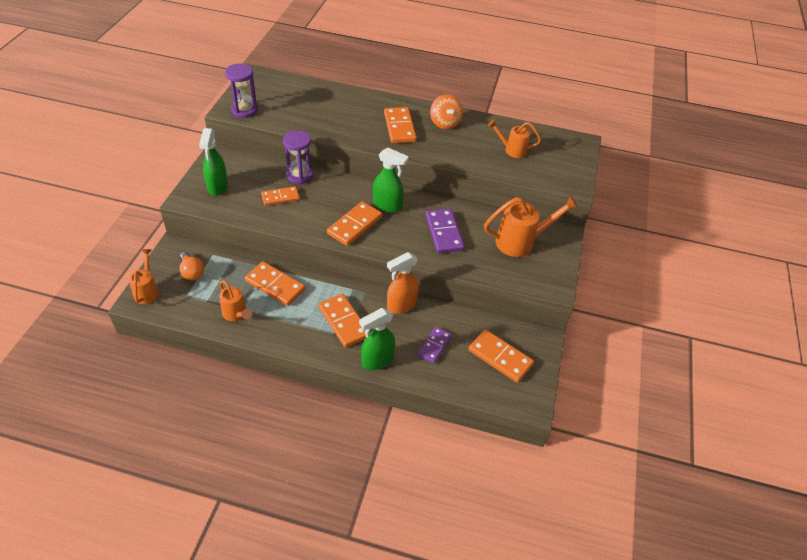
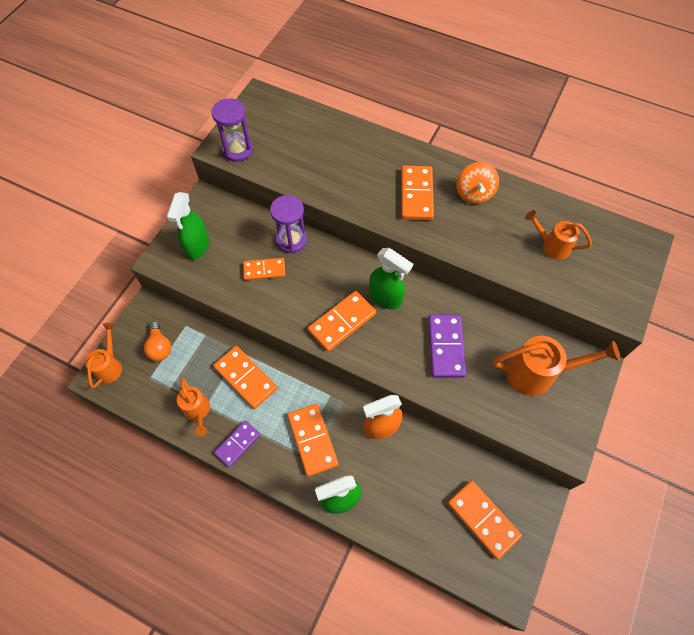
camera: 15 degrees right, 15 degrees up
(434, 346) = (409, 490): purple domino -> purple domino (237, 444)

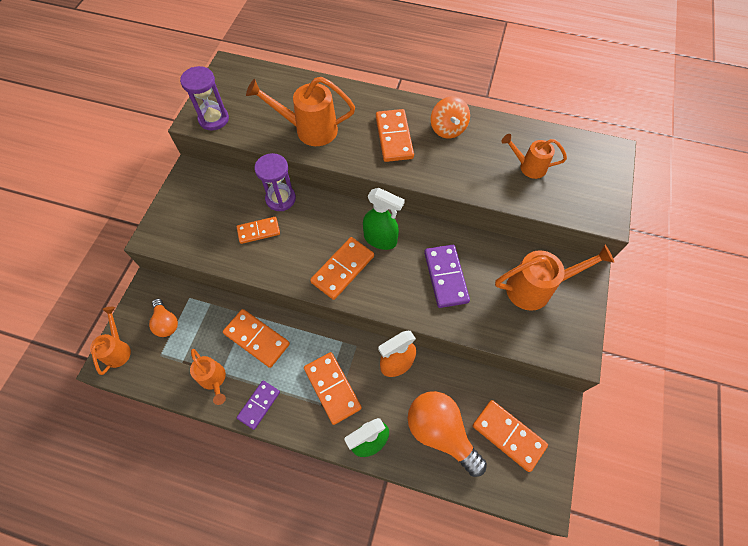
camera: 10 degrees left, 0 degrees up
(197, 246) = (188, 218): green spray bottle -> none
(331, 174) = (309, 130): none -> orange watering can
(414, 503) = (440, 432): none -> orange light bulb

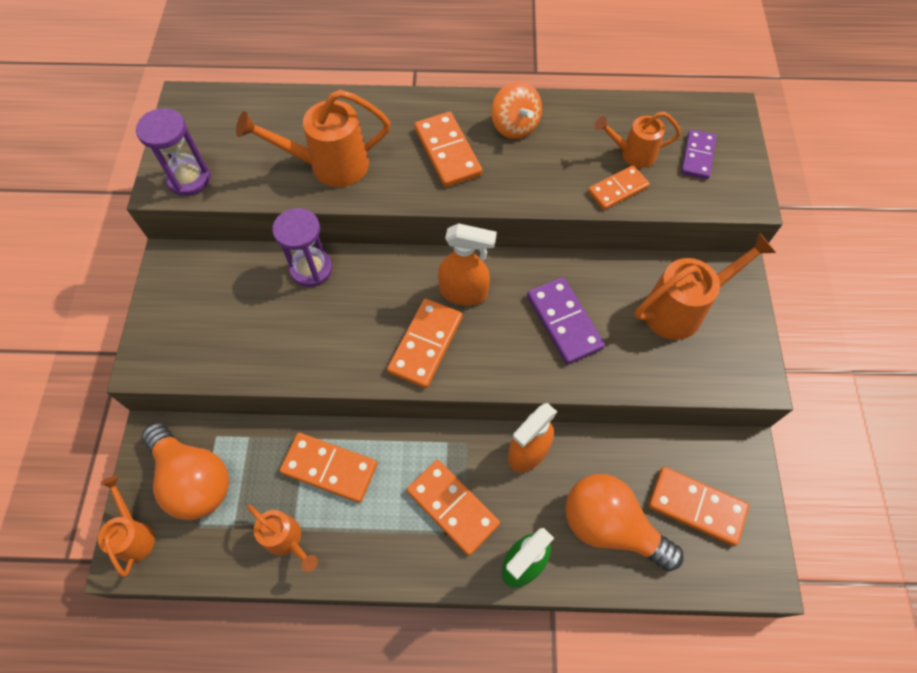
camera: 15 degrees left, 0 degrees up
(166, 323) = (194, 479): orange light bulb -> orange light bulb, size x1.82
(258, 231) = (294, 320): orange domino -> orange domino (618, 189)
(259, 405) = (360, 557): purple domino -> purple domino (697, 156)
(380, 239) = (464, 293): green spray bottle -> orange spray bottle

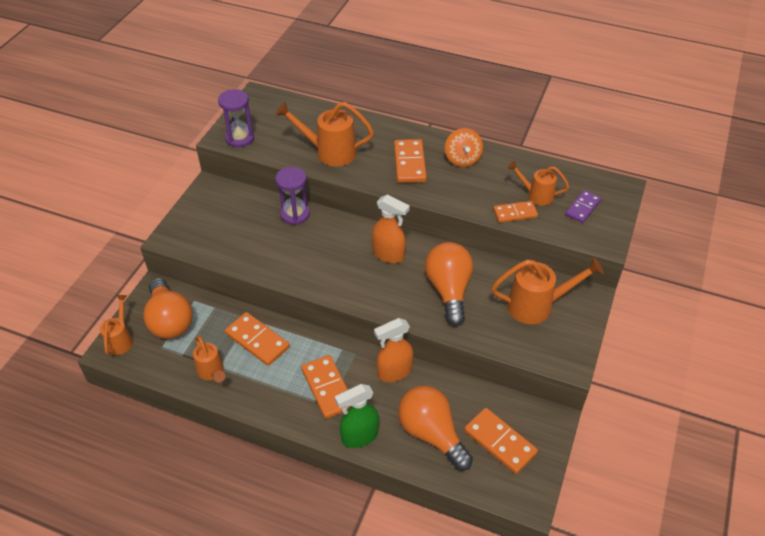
camera: 20 degrees right, 15 degrees down
(426, 344) = (349, 277): orange domino -> none
(564, 322) = (449, 290): purple domino -> orange light bulb

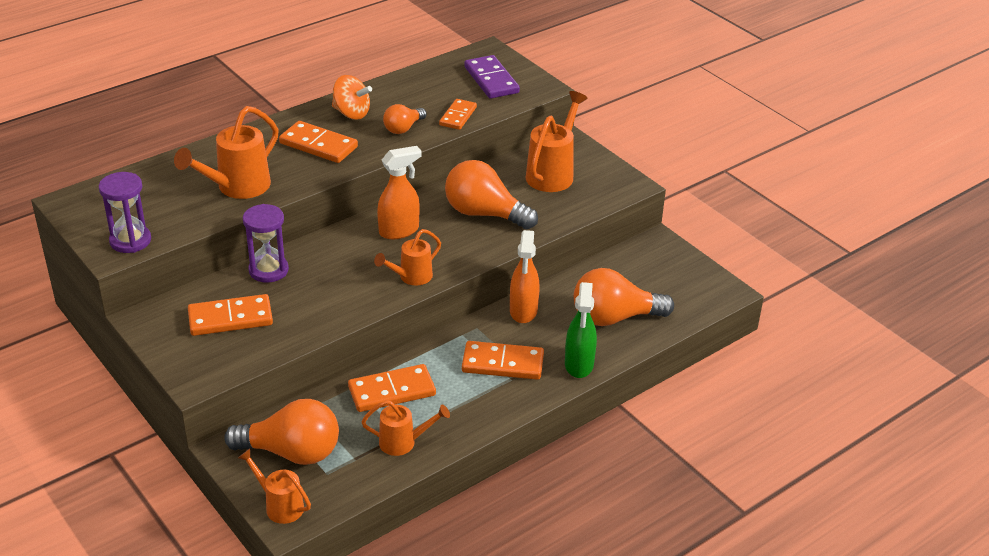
camera: 60 degrees left, 10 degrees down
(470, 193) = (403, 128): none -> orange light bulb
(500, 442) = (656, 281): orange domino -> orange domino (230, 318)
(536, 195) = (448, 95): orange watering can -> orange watering can (411, 277)
(582, 208) = (491, 80): purple domino -> purple domino, size x1.51

